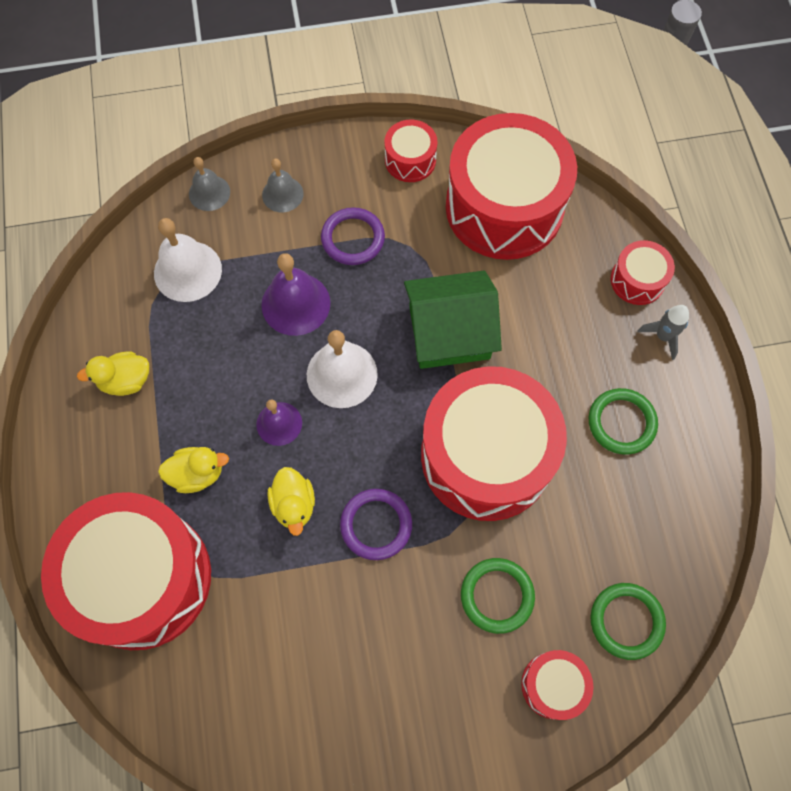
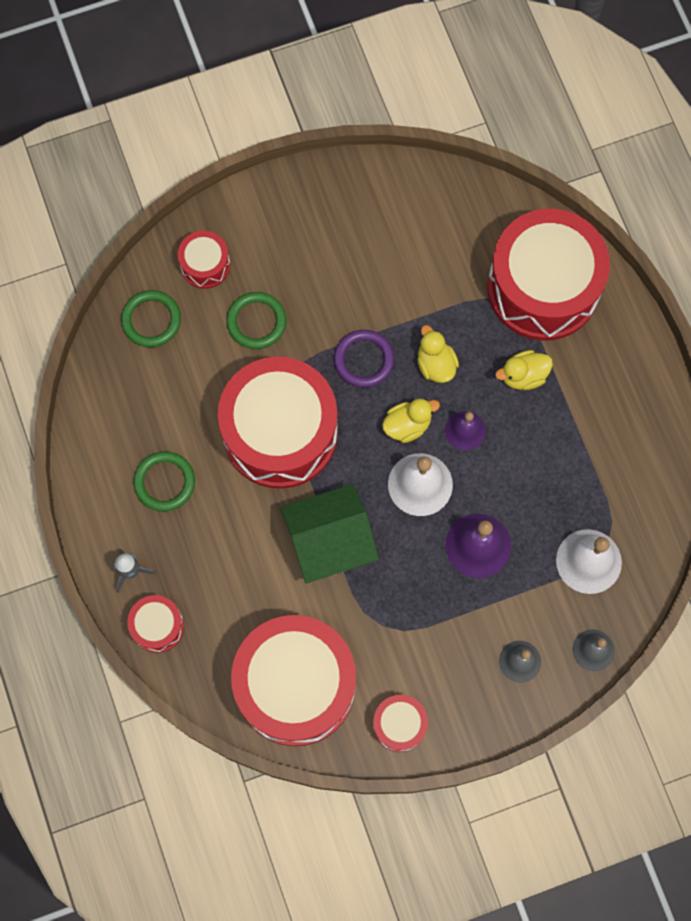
camera: 170 degrees right, 5 degrees up
(126, 381) = (611, 445): yellow duck -> yellow duck (407, 425)
(353, 238) = (439, 623): purple ring -> none

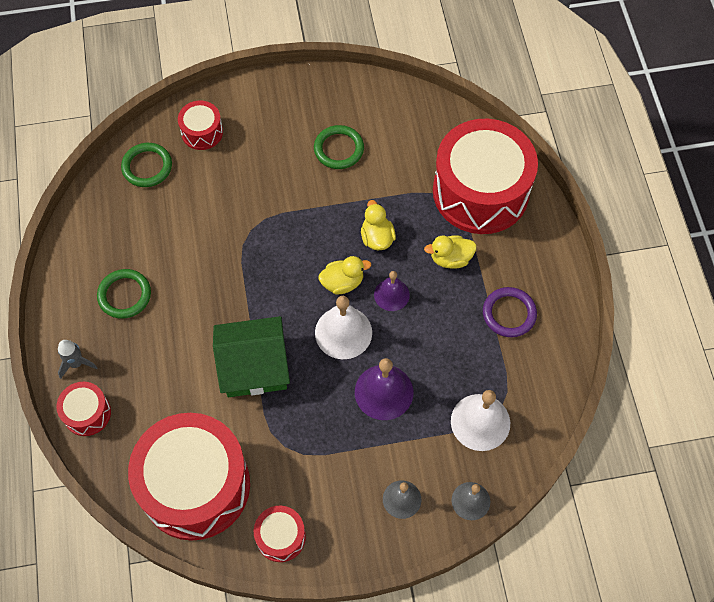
camera: 10 degrees right, 10 degrees down
(256, 322) = (233, 181): green ring -> green ring (339, 149)
(280, 432) = (232, 271): red drum -> none
(364, 360) = (316, 224): purple ring -> purple ring (509, 313)

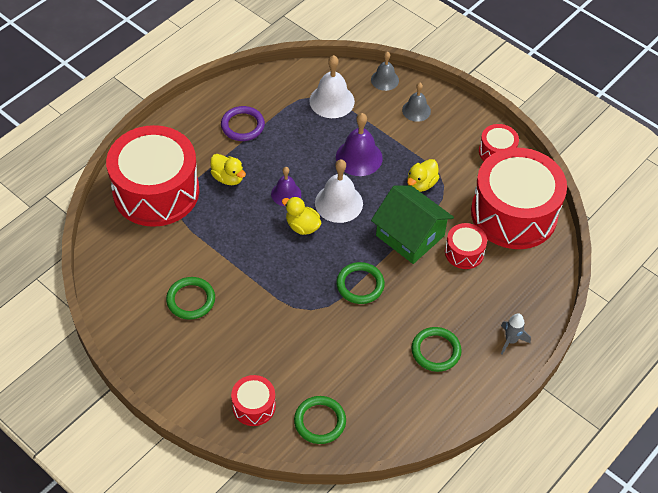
camera: 130 degrees left, 10 degrees down
(87, 413) = (534, 306): red drum -> red drum (464, 252)
(240, 285) = (360, 285): none -> green ring
(377, 238) = (248, 228): yellow duck -> yellow duck (421, 184)

